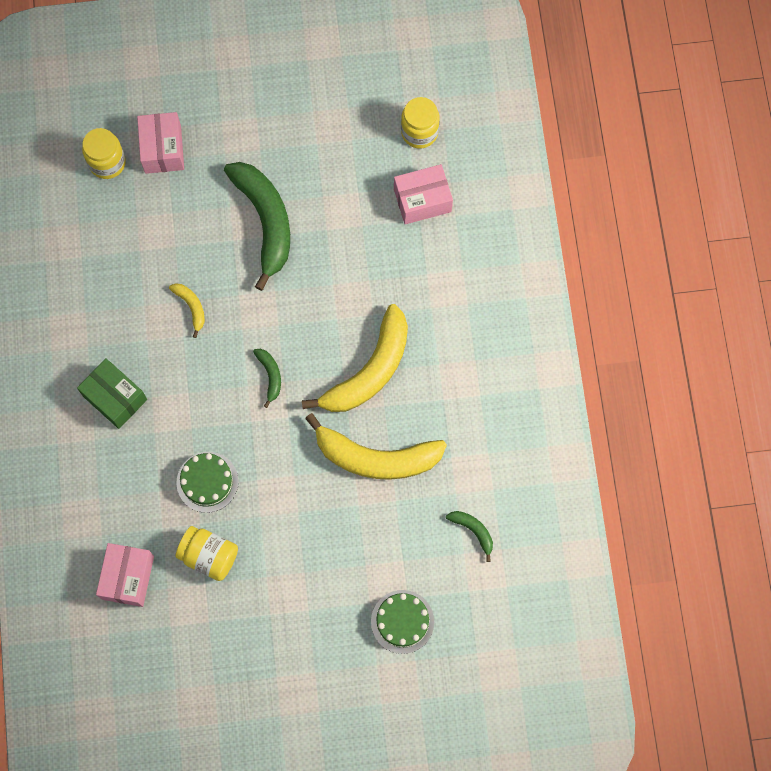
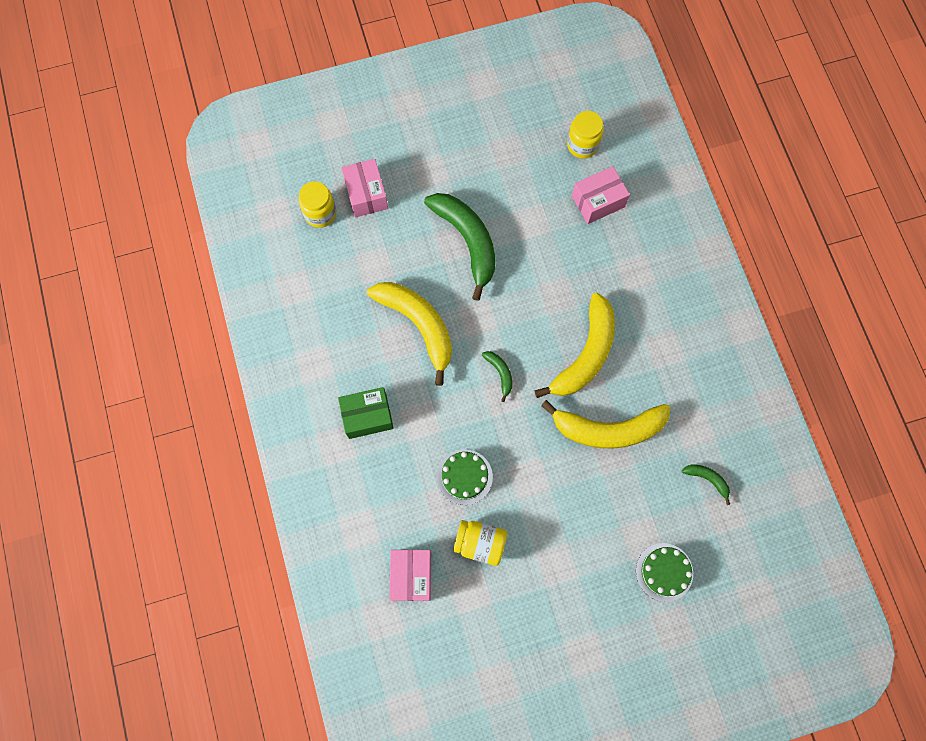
camera: 10 degrees left, 0 degrees up
(115, 398) = (367, 416): green box -> green box turned 45 degrees counterclockwise
(191, 307) = (419, 325): yellow banana -> yellow banana, size x2.28

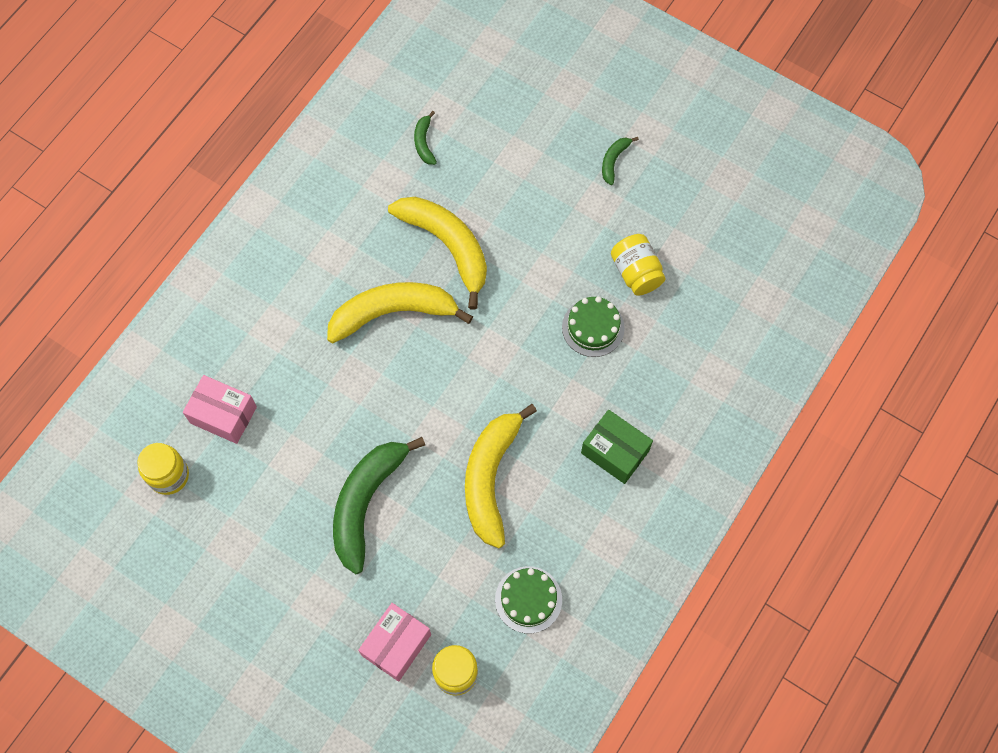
camera: 130 degrees left, 5 degrees down
(411, 576) = (712, 304): pink box -> none
(500, 373) = (474, 370): green banana -> green banana (614, 161)
(664, 572) = (531, 123): green cake -> green cake (528, 599)

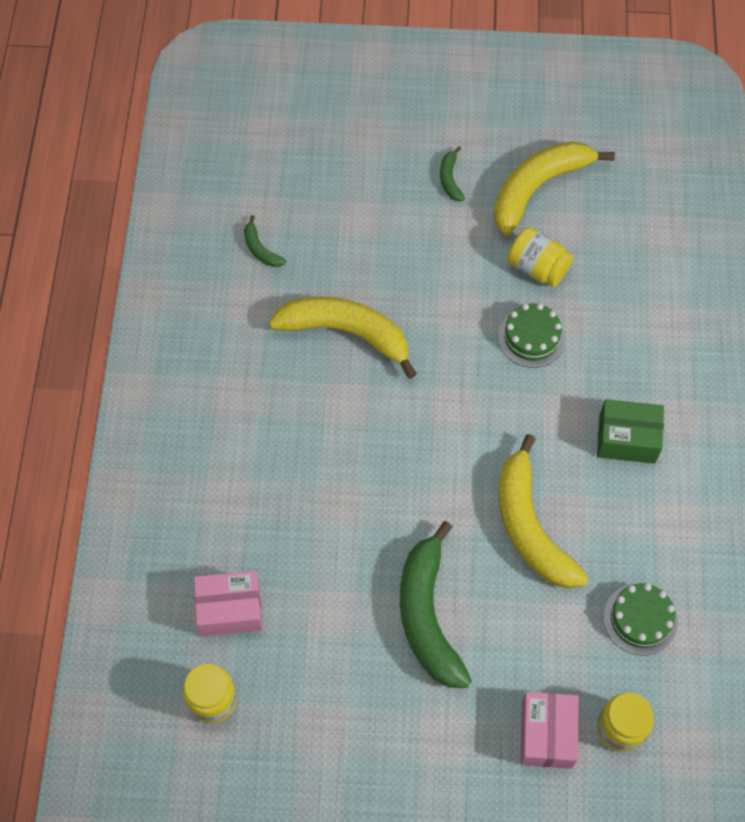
camera: 30 degrees left, 5 degrees down
(393, 313) = (335, 422): yellow banana -> yellow banana (538, 187)

